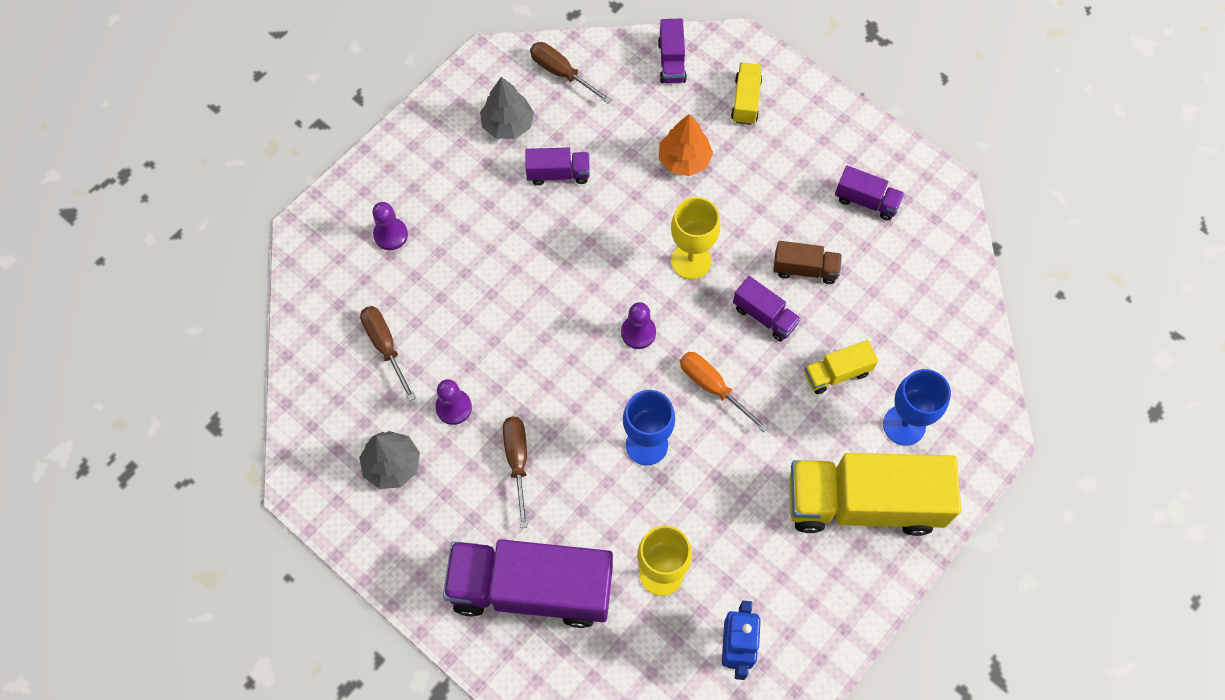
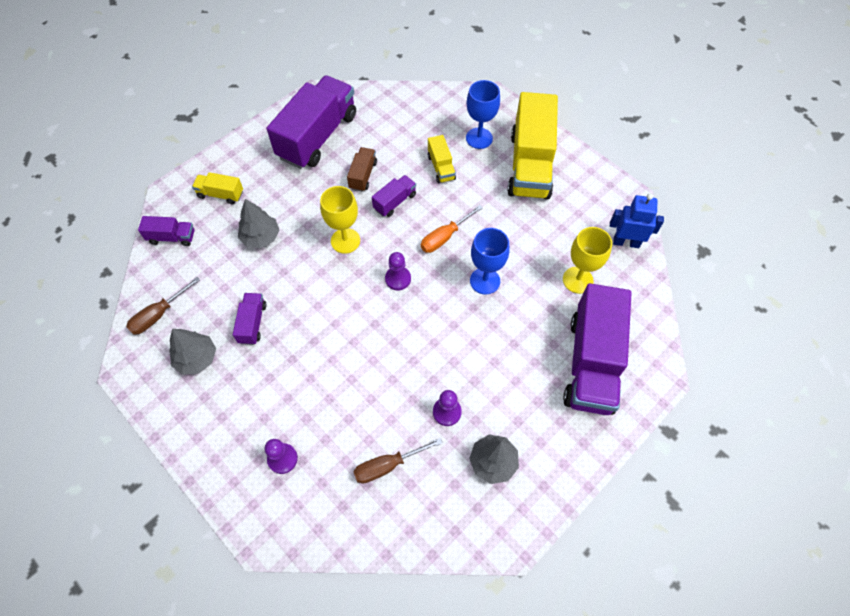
camera: 85 degrees left, 5 degrees down
(517, 461) = (493, 367): brown screwdriver -> none
(684, 160) = (261, 237): orange tree -> grey tree
(866, 201) = (318, 136): purple truck -> purple truck, size x2.22

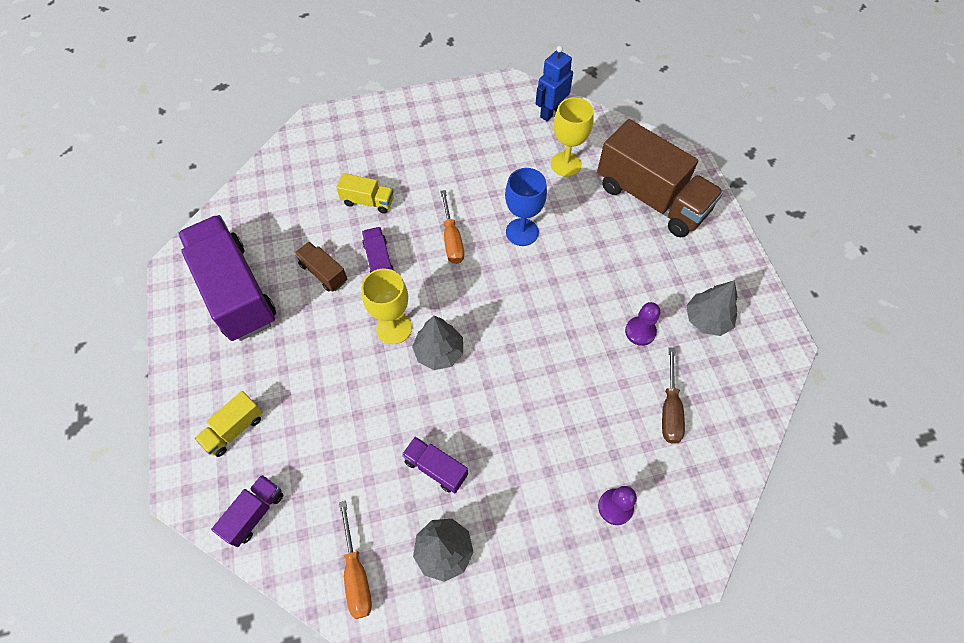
camera: 60 degrees left, 0 degrees up
(159, 315) = (356, 574): brown screwdriver -> orange screwdriver
(261, 237) = (328, 410): grey tree -> grey tree (439, 352)
(398, 279) = (472, 302): purple pawn -> none
(479, 138) = (358, 154): blue goblet -> none
(529, 165) = (420, 133): yellow truck -> none
(591, 363) = (651, 199): purple truck -> brown truck

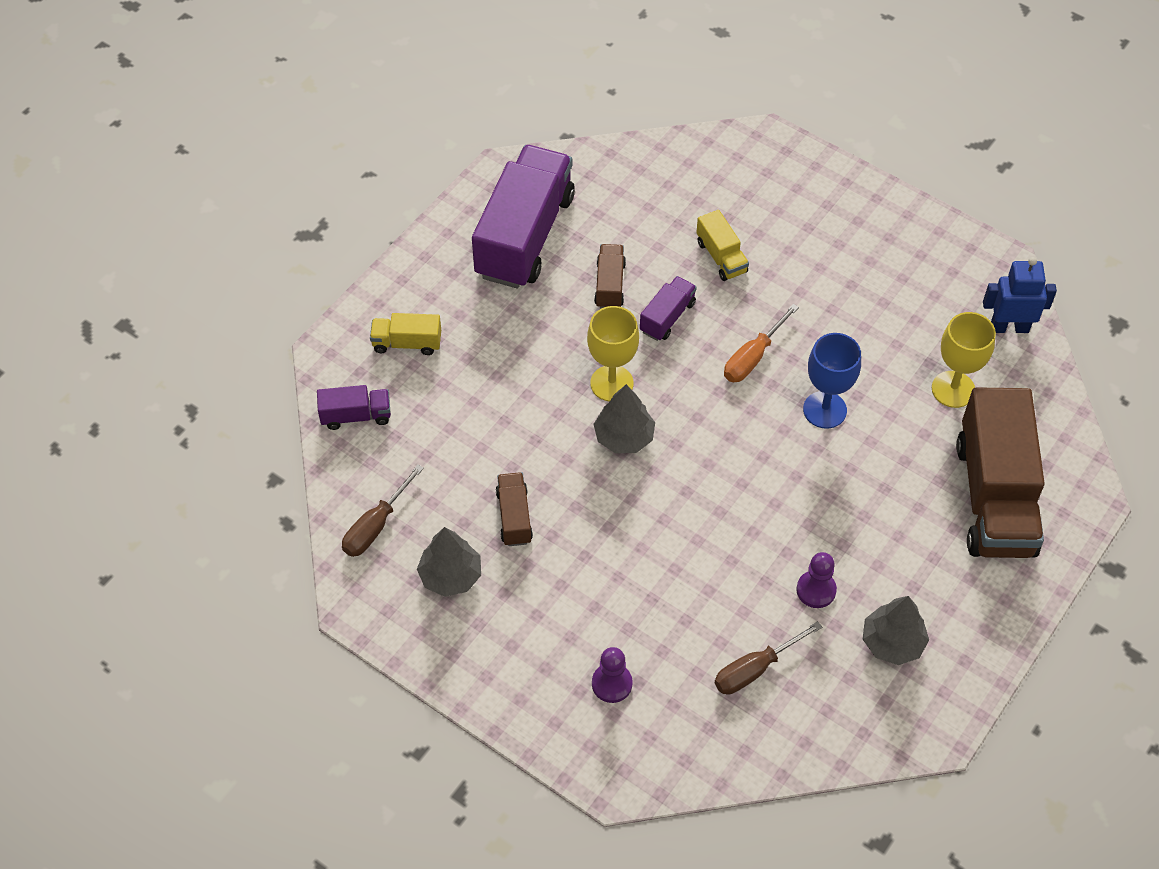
camera: 50 degrees right, 5 degrees down
(356, 574) = (375, 526): orange screwdriver -> brown screwdriver
(436, 468) = (514, 517): purple truck -> brown truck

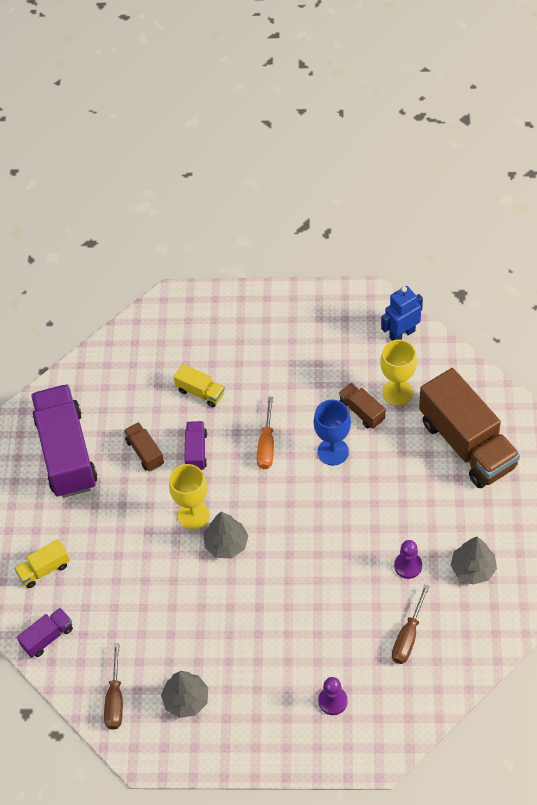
camera: 30 degrees left, 0 degrees up
(514, 517) = (197, 637): brown truck -> brown truck (362, 411)

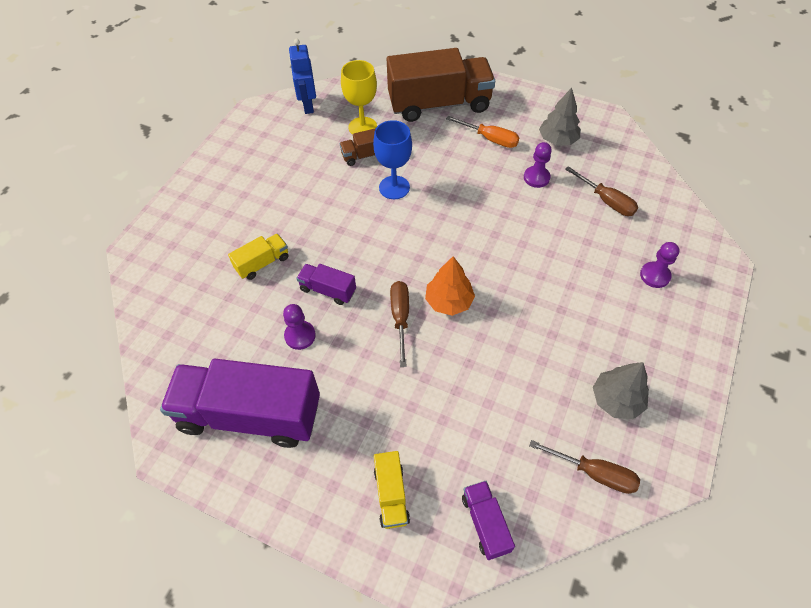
camera: 70 degrees left, 0 degrees up
(145, 452) = (300, 336): brown truck -> purple pawn
(193, 515) = (400, 318): yellow goblet -> brown screwdriver
(226, 544) = (449, 301): grey tree -> orange tree
(266, 445) = (357, 232): orange screwdriver -> orange screwdriver (490, 139)

